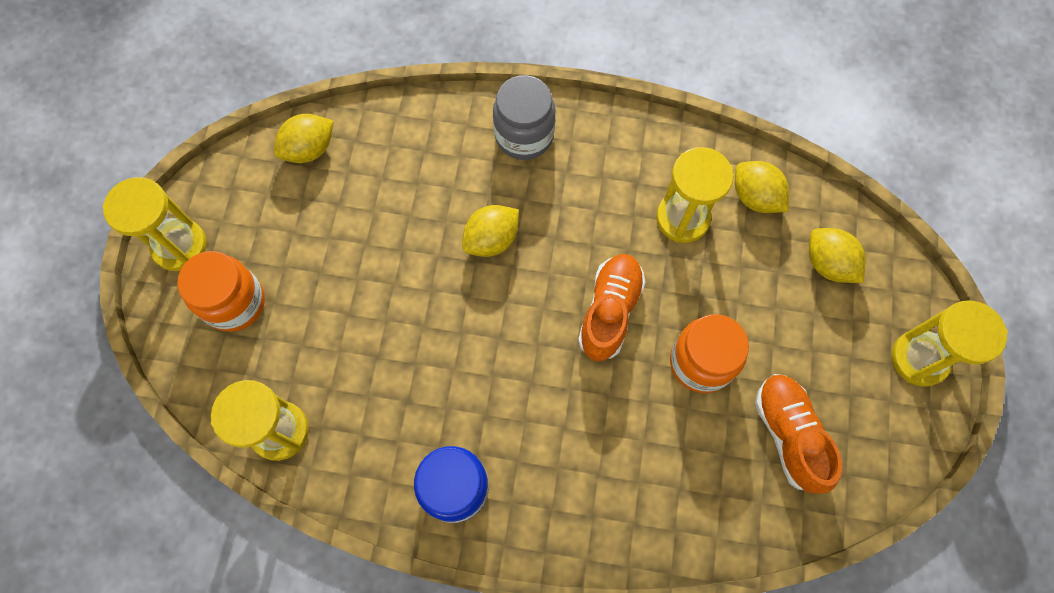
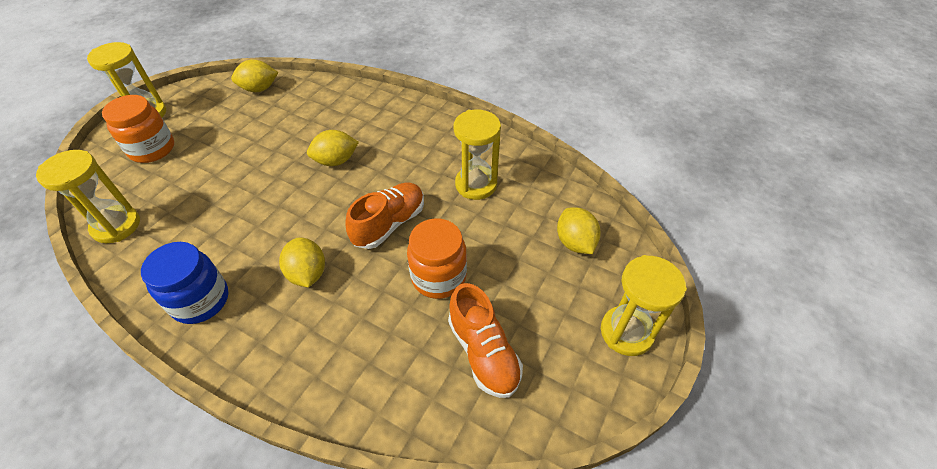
camera: 20 degrees right, 20 degrees down
(524, 136) = (395, 114): grey jar -> none
(755, 197) = (537, 187): yellow lemon -> yellow lemon (307, 273)
(788, 434) = (483, 352): orange shoe -> orange shoe turned 150 degrees clockwise

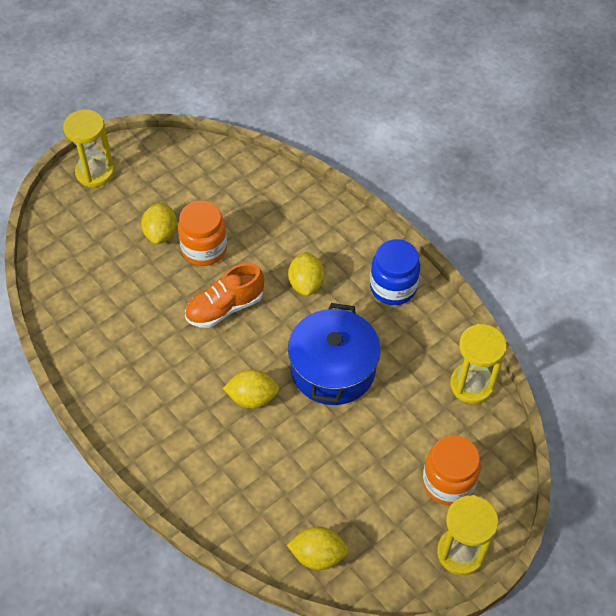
camera: 160 degrees left, 5 degrees up
(264, 201) = (333, 369): none -> blue pot
(476, 184) = (129, 323): yellow hourglass -> none
(483, 352) = (198, 190): orange shoe -> none
(575, 242) = (81, 242): yellow lemon -> yellow lemon (161, 233)

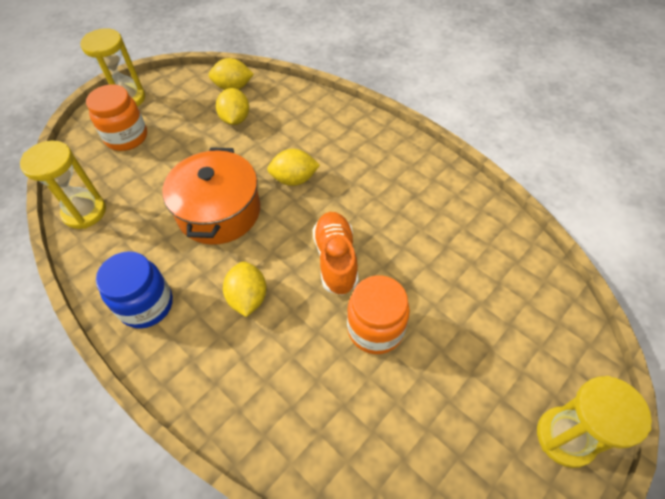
camera: 175 degrees right, 0 degrees up
(161, 233) = (435, 344): yellow lemon -> yellow lemon (235, 119)
(225, 308) = (336, 259): orange shoe -> orange shoe turned 60 degrees counterclockwise
(333, 369) = (219, 211): blue pot -> orange pot

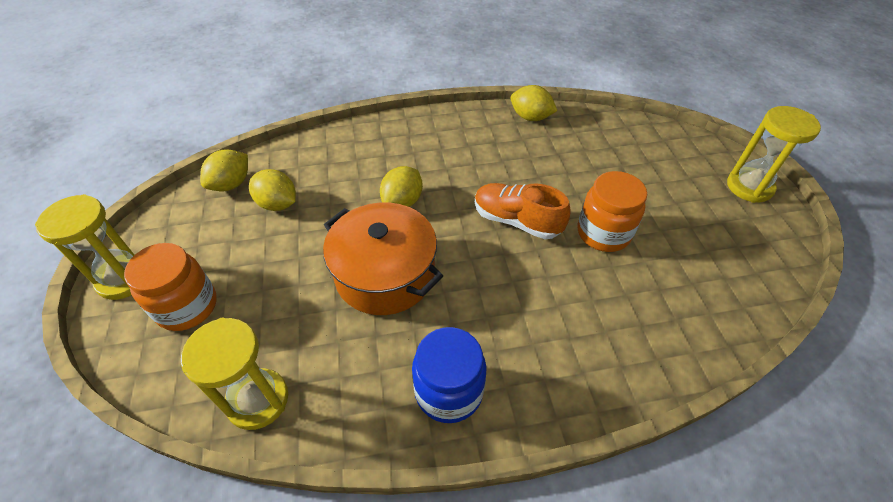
camera: 55 degrees left, 5 degrees down
(248, 298) = (507, 301): yellow lemon -> yellow lemon (530, 117)

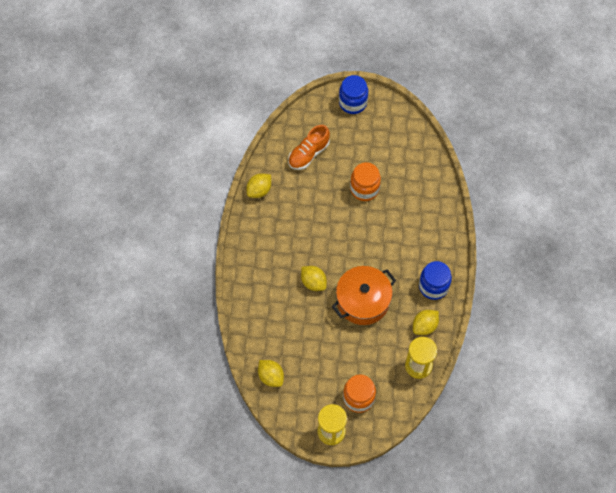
camera: 75 degrees left, 15 degrees up
(277, 204) = (296, 350): yellow lemon -> yellow lemon (424, 326)
(516, 221) = (344, 227): orange shoe -> orange shoe (308, 154)
(749, 187) = (353, 102): yellow hourglass -> blue jar

